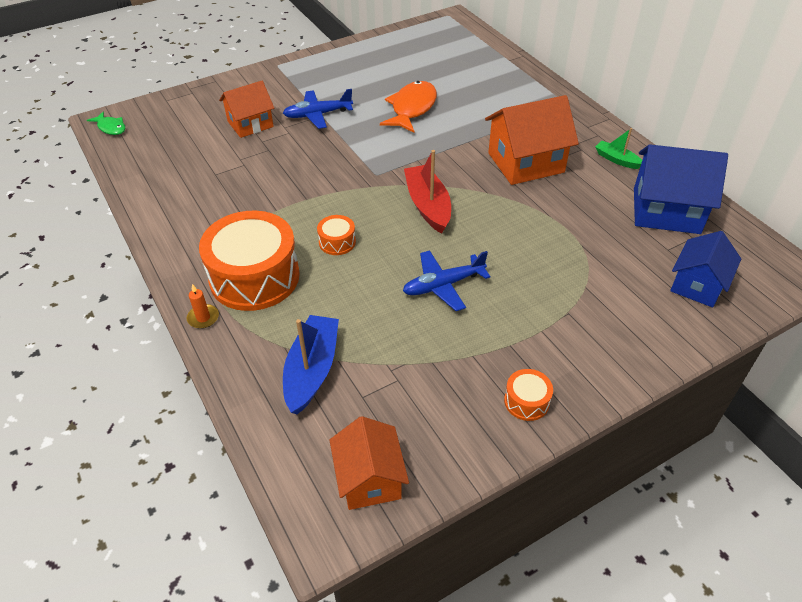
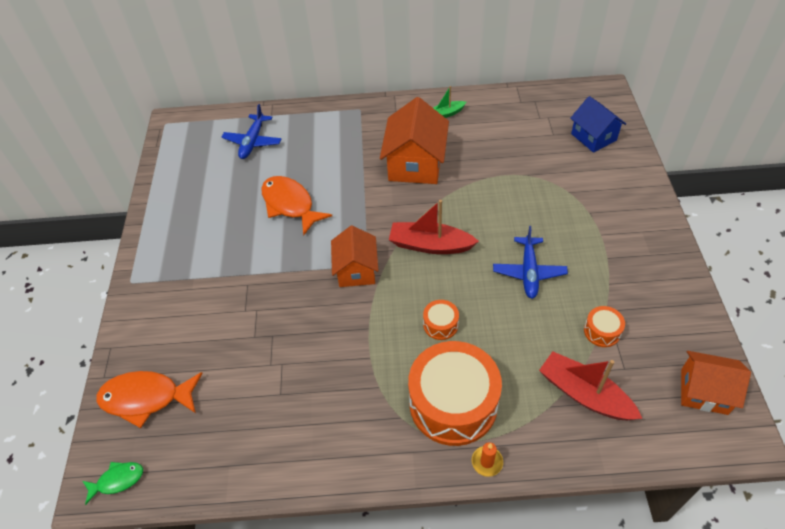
camera: 60 degrees left, 5 degrees up
(181, 113) = (146, 398): none -> orange fish
(250, 124) = (217, 338): orange house -> orange house (356, 270)
(312, 370) = (584, 394): blue boat -> red boat
(317, 115) = (245, 277): blue plane -> blue plane (253, 142)
(526, 401) = (662, 271): orange drum -> orange drum (602, 331)
(666, 211) = (515, 116): blue house -> none

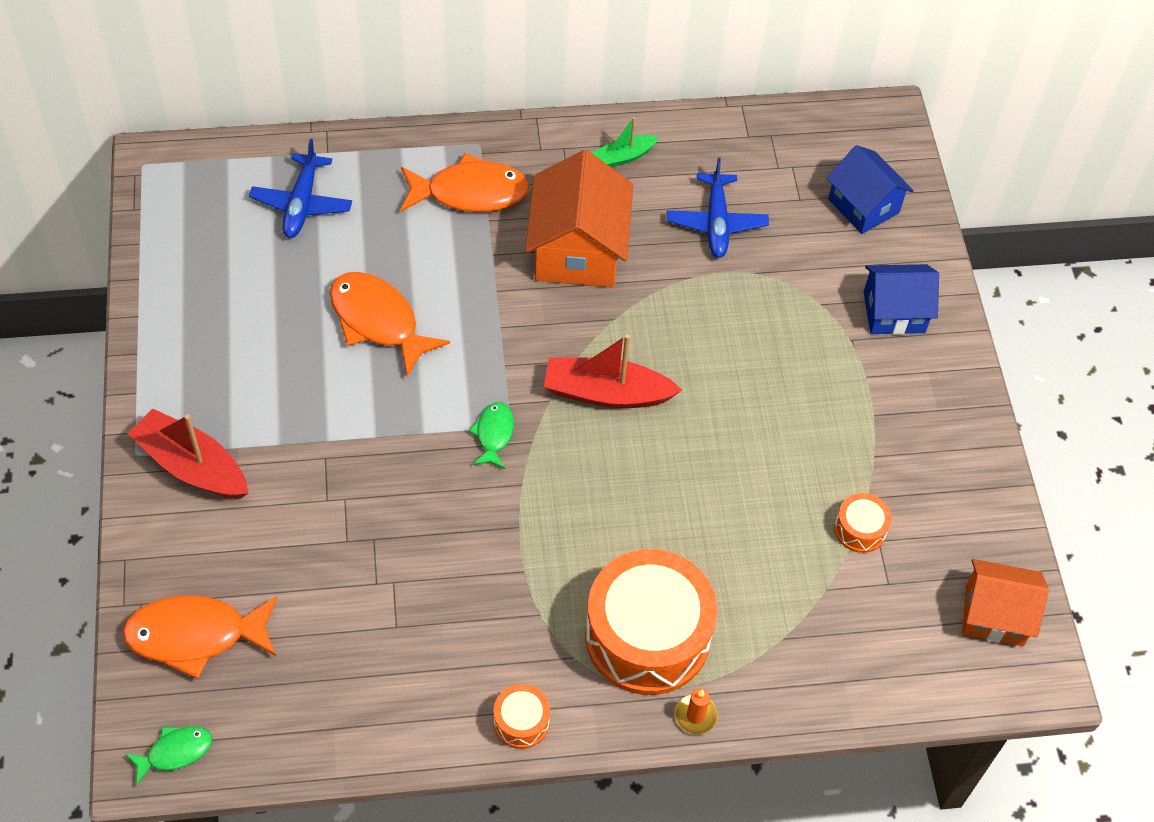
camera: 10 degrees left, 5 degrees up
(352, 134) = (470, 193): none -> orange fish
(356, 270) = (494, 434): orange house -> green fish
(440, 324) = (626, 520): orange drum -> orange drum (521, 722)
(529, 272) = (757, 438): blue plane -> blue plane (716, 223)
(584, 394) = (831, 620): red boat -> red boat (192, 466)
(617, 196) = (894, 312): none -> blue house

